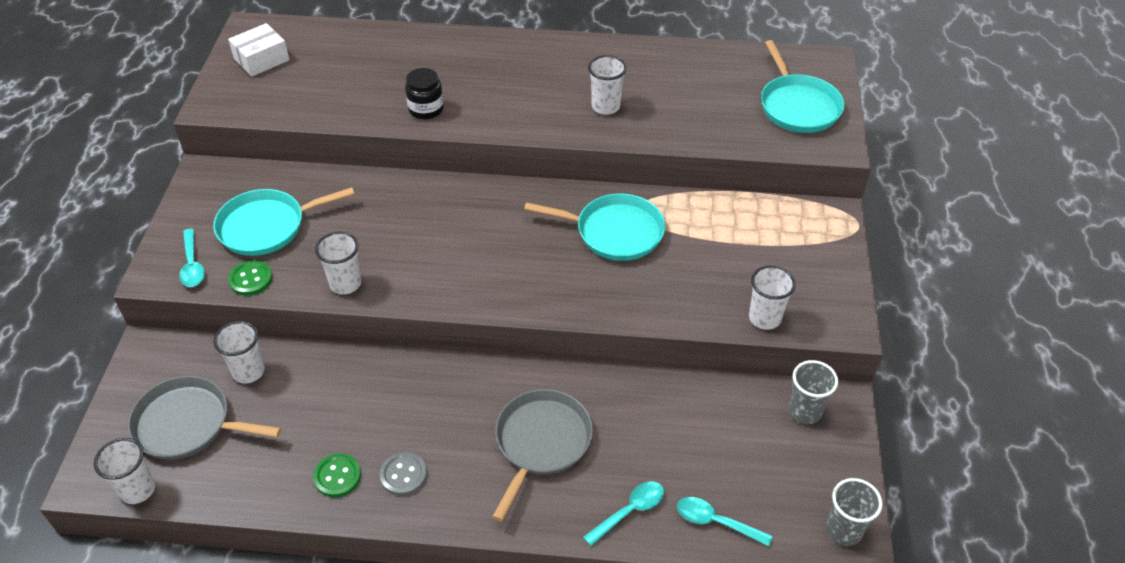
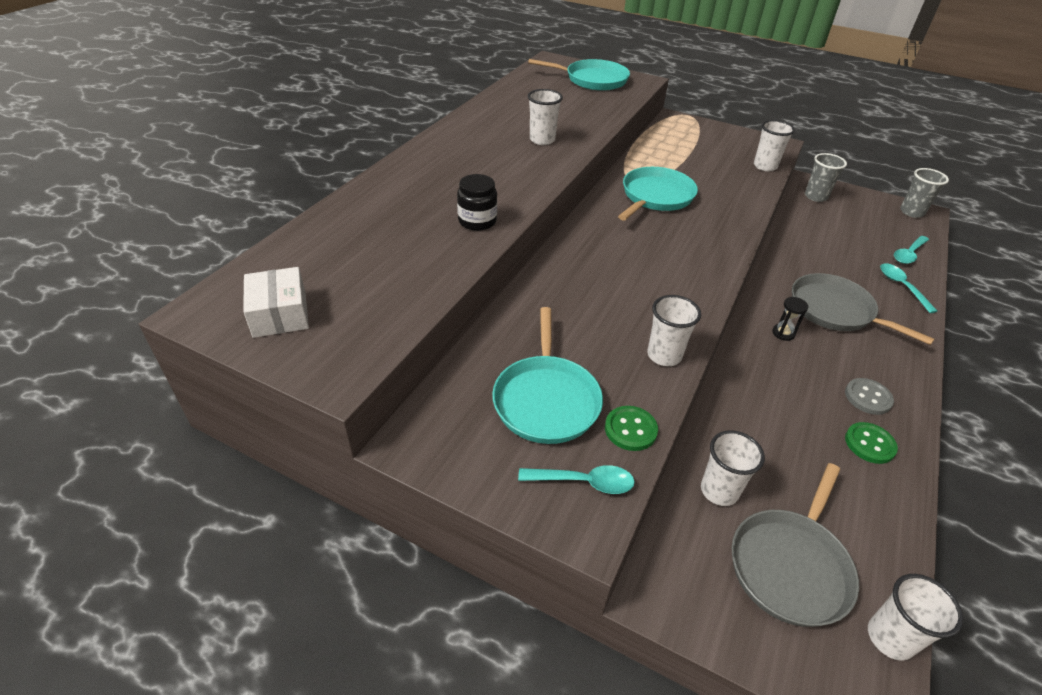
camera: 70 degrees left, 5 degrees down
(476, 398) = (783, 333): none -> black hourglass

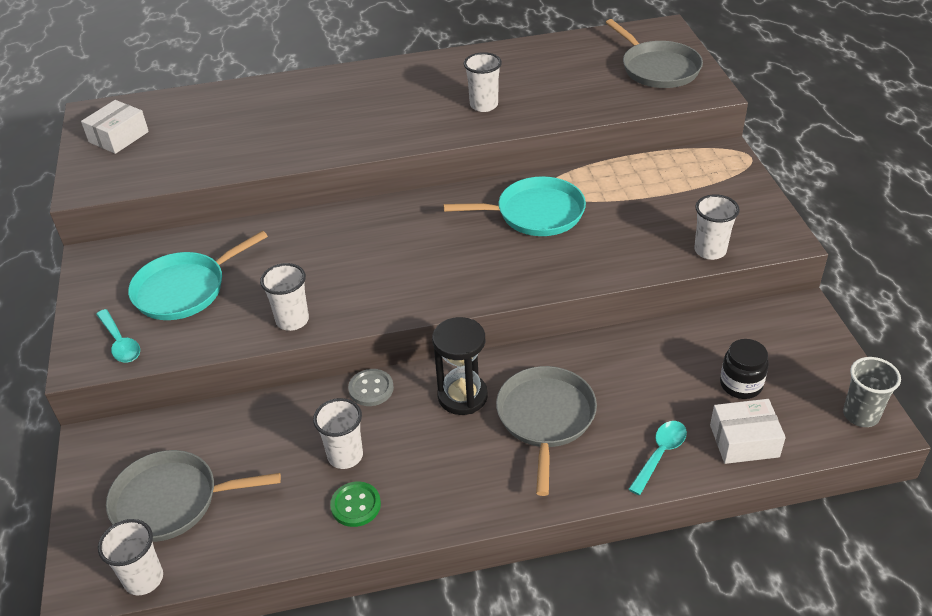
camera: 55 degrees right, 0 degrees up
(477, 221) = (310, 144): black jar -> black jar (741, 384)
(593, 80) = (658, 68): turquoise pan -> grey pan
(630, 429) = (190, 340): green button -> none
(719, 491) = (215, 434): white cup -> white cup (345, 456)
(783, 333) = (462, 396): black hourglass -> black hourglass, size x1.99
(815, 196) = (774, 326): grey cup -> none
(868, 397) = (423, 485): grey button -> grey button (371, 389)
(908, 254) = (744, 441): turquoise spoon -> white box

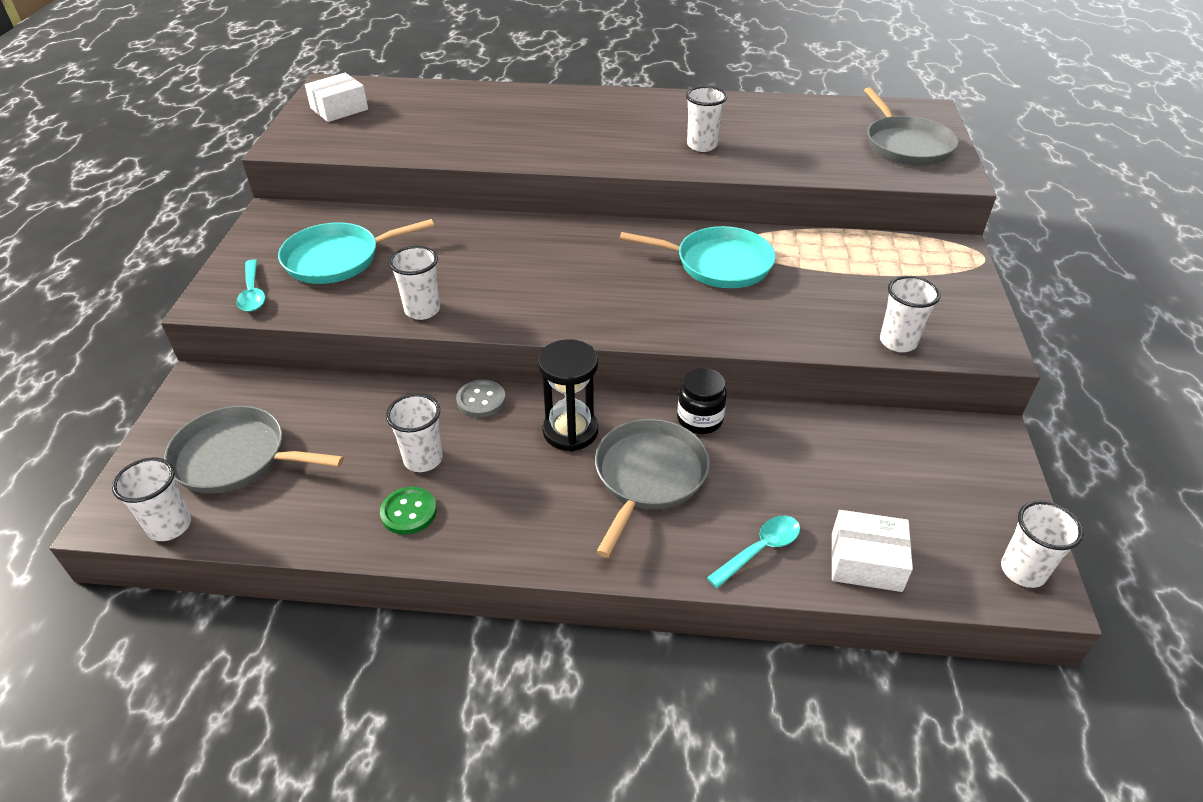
camera: 15 degrees right, 0 degrees up
(741, 384) = (886, 498): black jar -> black jar (700, 419)
(860, 415) = (1023, 571): grey cup -> white cup

